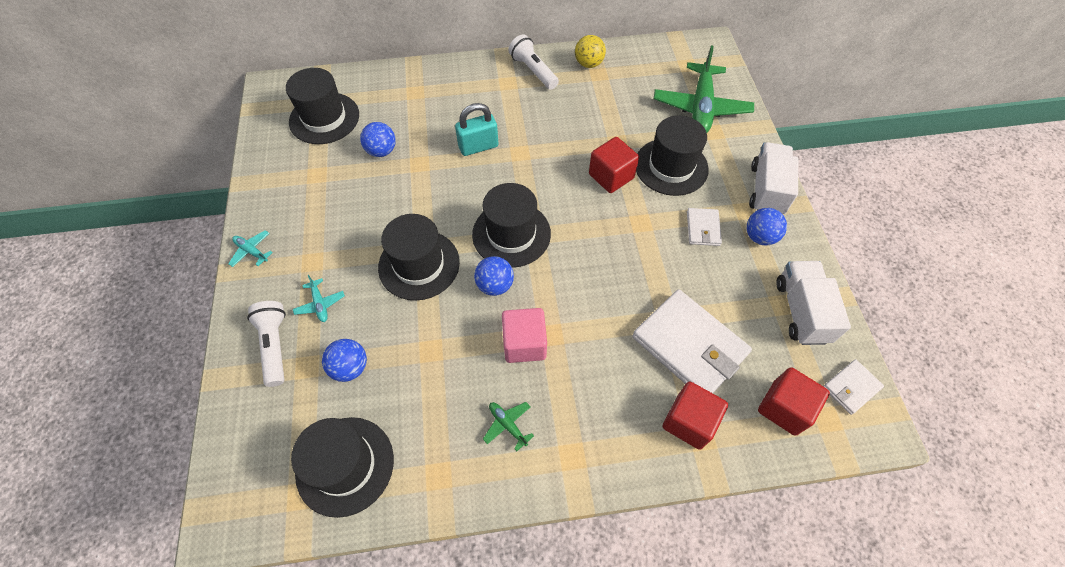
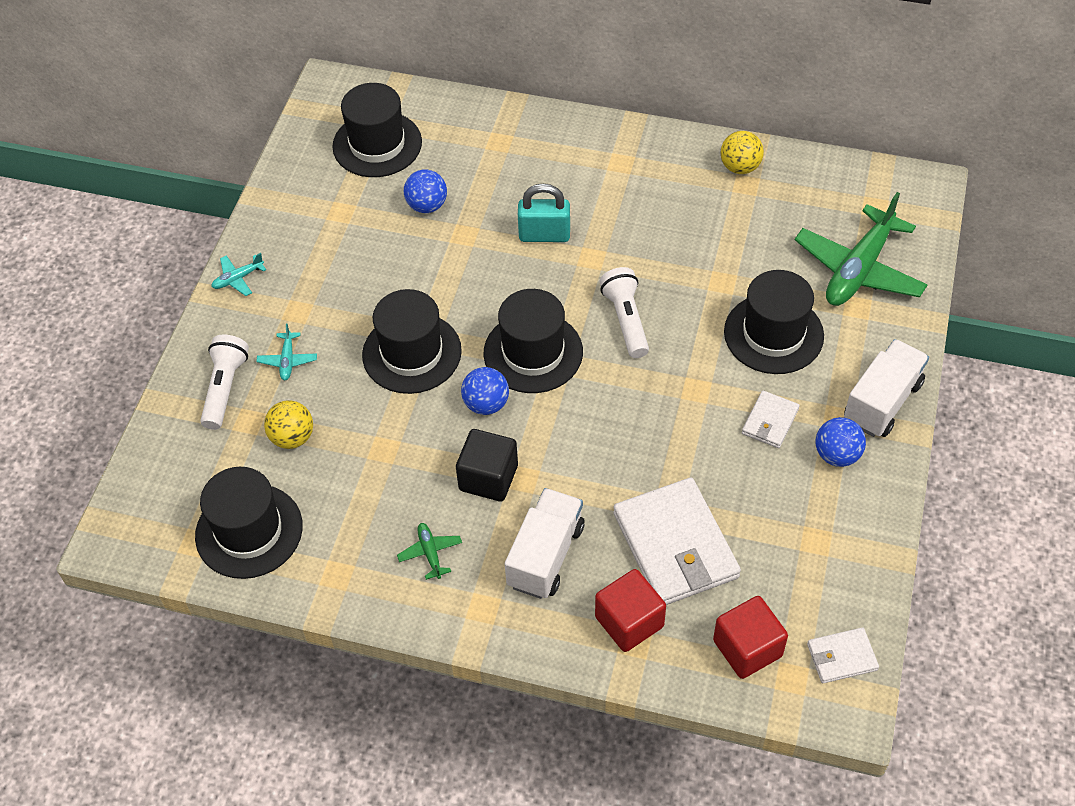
camera: 25 degrees right, 5 degrees down
(252, 251) = (238, 279): turquoise plane -> turquoise plane turned 90 degrees counterclockwise
(350, 367) = (292, 437): blue ball -> yellow ball
(524, 343) = (488, 478): pink cube -> black cube
(533, 71) = (661, 156): white flashlight -> white flashlight (625, 320)
(611, 176) = (690, 322): red cube -> none
(801, 311) = (834, 556): white truck -> white truck (545, 555)

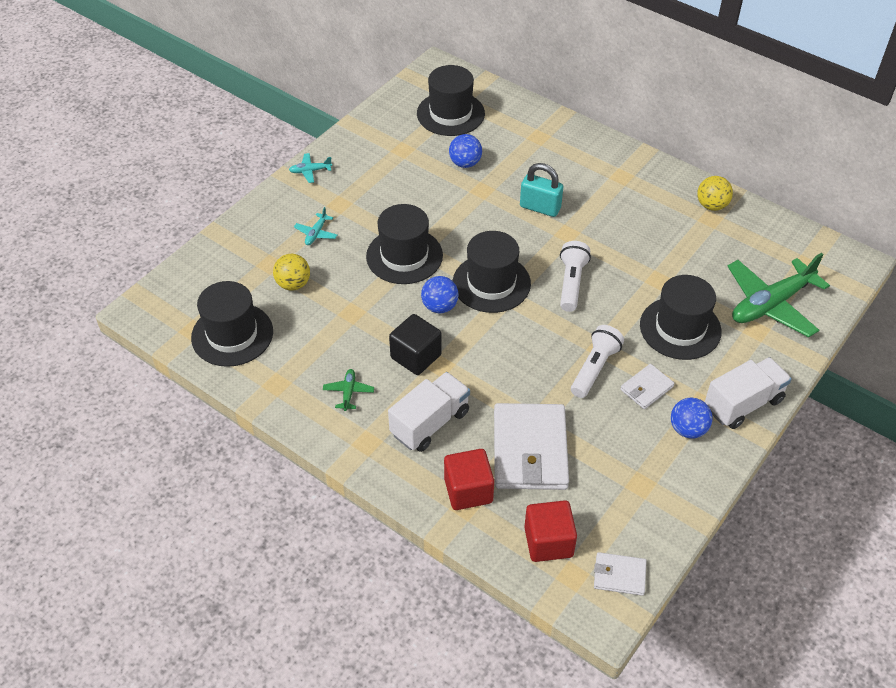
camera: 20 degrees right, 5 degrees down
(225, 388) = (264, 238): white flashlight -> white flashlight (594, 368)

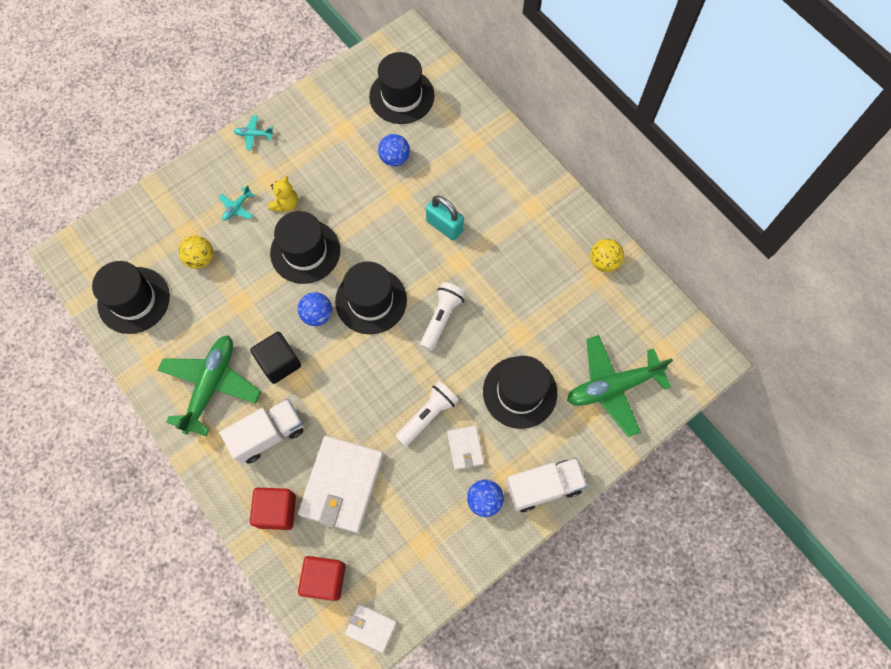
camera: 15 degrees right, 20 degrees up
(348, 392) = (211, 385): green plane -> green plane, size x2.36
(367, 221) = (285, 204): none -> yellow teddy bear
(646, 388) = (465, 448): white wallet -> white wallet turned 75 degrees counterclockwise

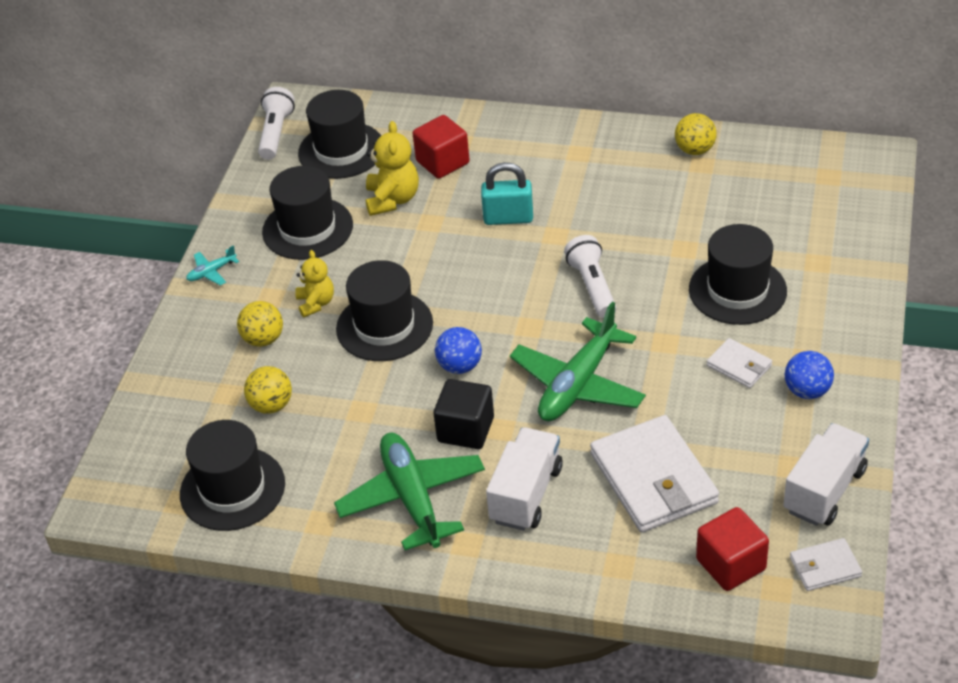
camera: 35 degrees left, 25 degrees down
(237, 207) = (263, 339): turquoise plane -> yellow ball
(277, 511) = (612, 547): red cube -> red cube (442, 162)
(371, 300) = (503, 319): black hat -> black hat (307, 228)
(395, 158) = (392, 199): blue ball -> yellow teddy bear
(428, 415) = (671, 366): white flashlight -> white flashlight (275, 133)
(543, 487) = (848, 342): white truck -> white truck (824, 490)
(612, 387) = (817, 230): green plane -> green plane (578, 384)

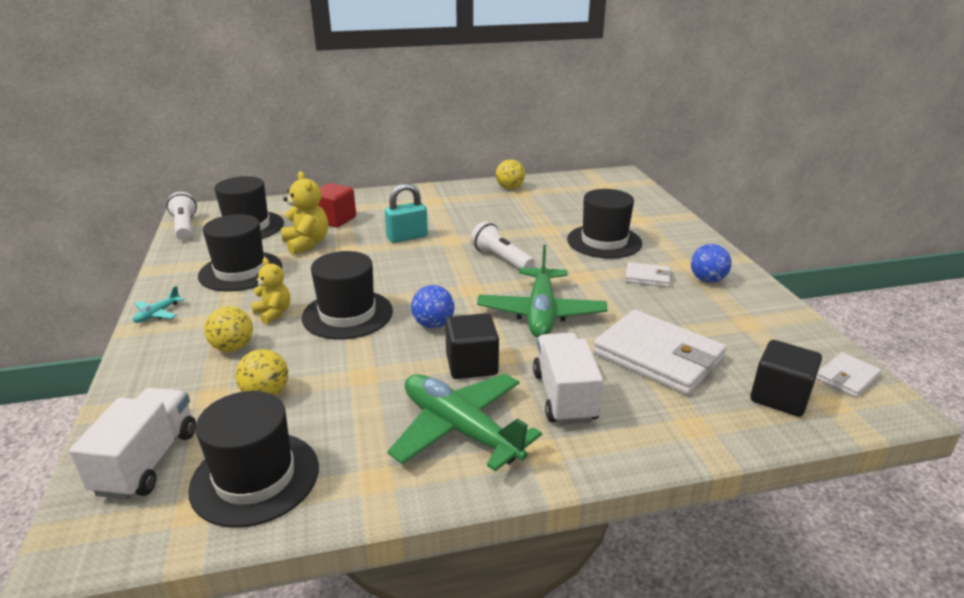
camera: 30 degrees left, 15 degrees down
(731, 564) = (779, 397): red cube -> black cube
(824, 490) = (786, 330): white truck -> white truck (147, 461)

